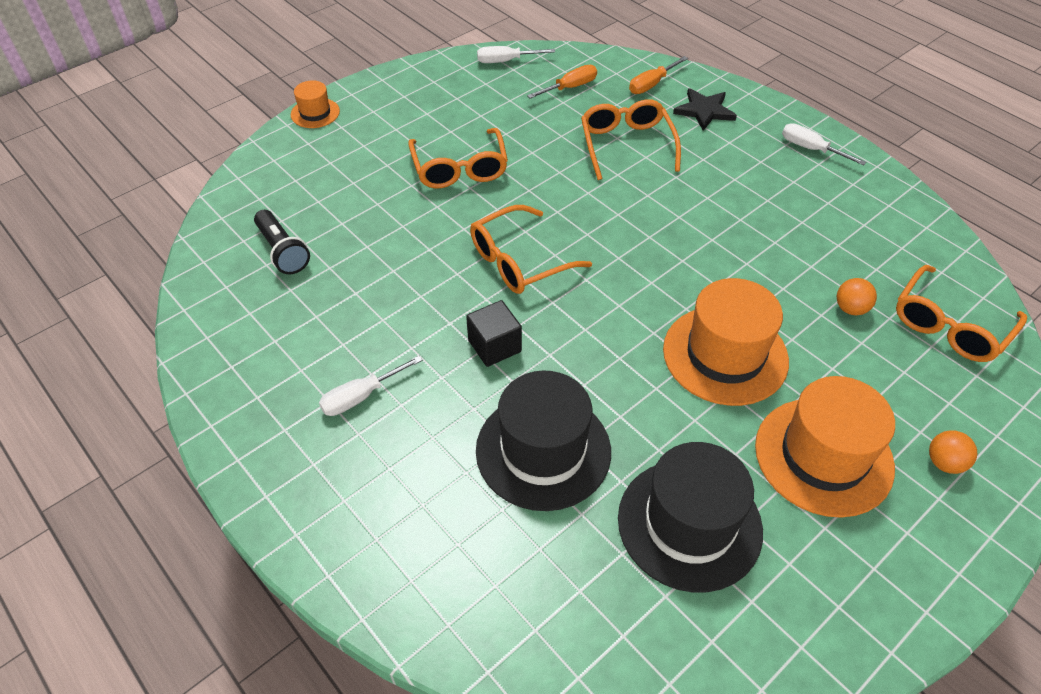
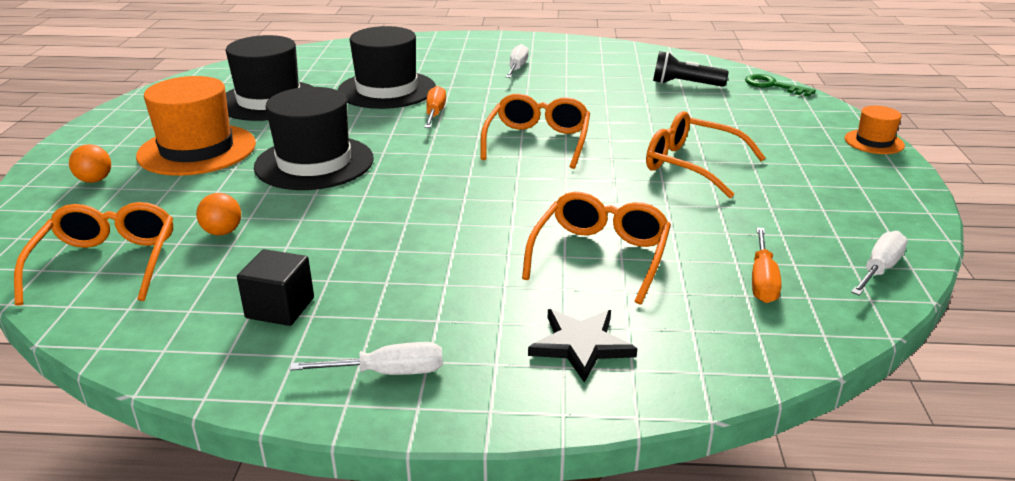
camera: 135 degrees right, 20 degrees down
(230, 201) = (772, 86): none -> green key
(494, 346) = (480, 106): black cube -> black cube (280, 308)
(626, 145) = (600, 255): orange glasses -> orange glasses turned 105 degrees counterclockwise
(652, 84) = (694, 343): orange screwdriver -> orange screwdriver (435, 113)
(725, 355) = (314, 163): orange hat -> black hat

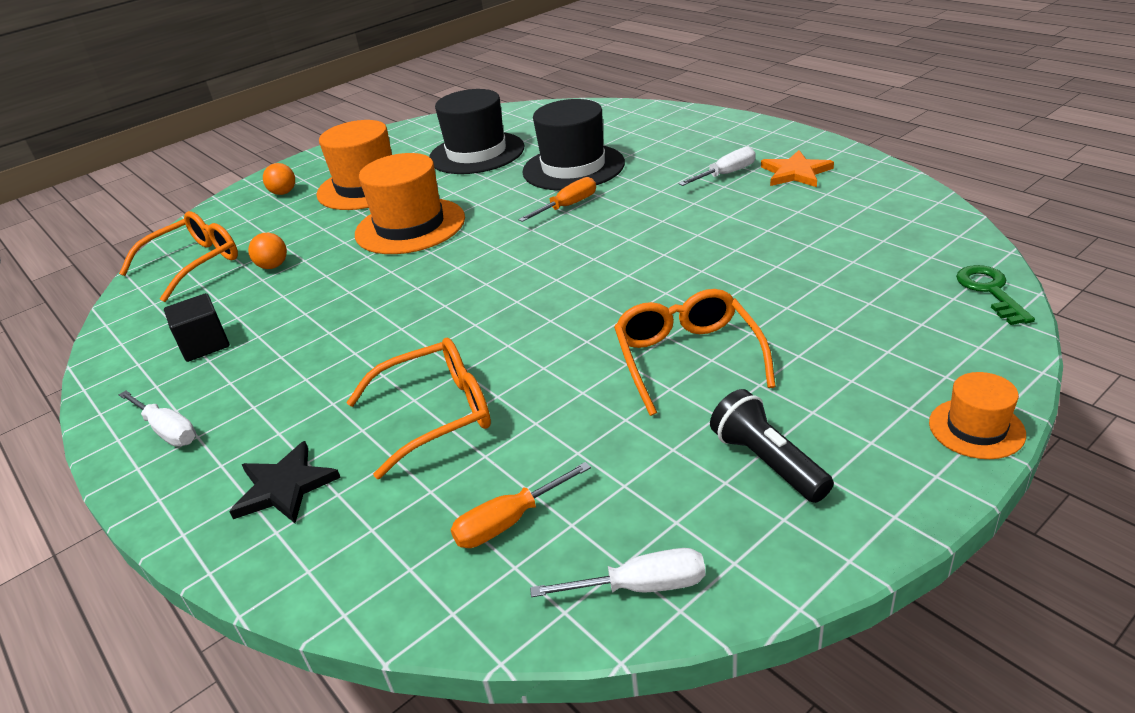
camera: 50 degrees right, 5 degrees up
(314, 163) = (410, 226): black hat -> orange hat
(537, 141) = (596, 269): orange glasses -> none
(561, 57) = (795, 173): none -> orange star
(684, 84) = (873, 251): black flashlight -> black flashlight (767, 462)

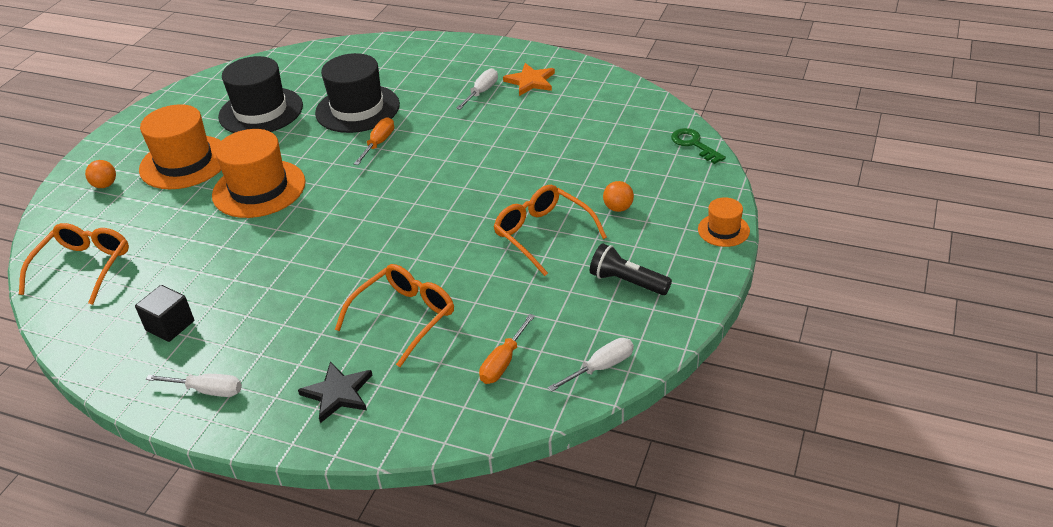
camera: 30 degrees left, 5 degrees up
(273, 266) = (165, 250): orange ball -> orange ball (618, 208)

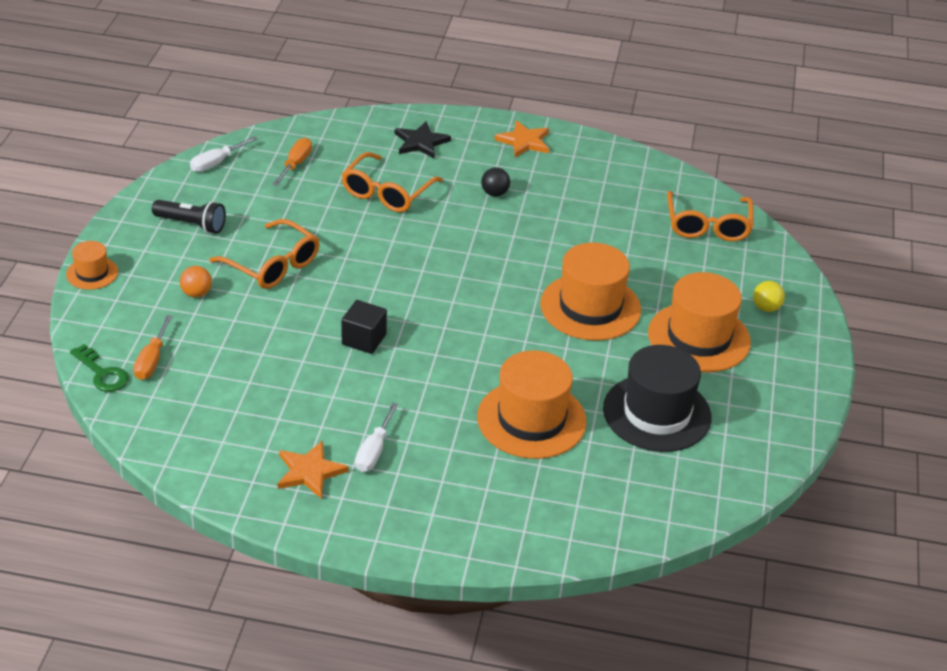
camera: 165 degrees right, 0 degrees up
(105, 185) = (766, 308): orange ball -> yellow ball
(170, 325) = (587, 182): black cube -> black cube (364, 339)
(207, 390) = (524, 141): white screwdriver -> orange star
(283, 313) = (494, 193): none -> black ball
(357, 109) = (531, 419): black hat -> orange hat
(378, 144) = (482, 367): orange screwdriver -> orange screwdriver (152, 360)

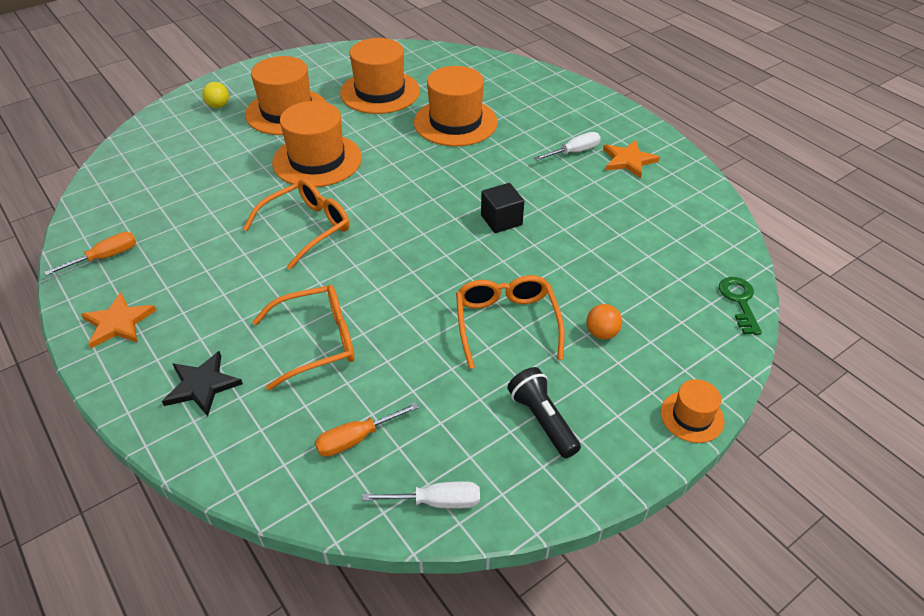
camera: 135 degrees left, 5 degrees up
(152, 360) = (687, 291): orange screwdriver -> orange screwdriver (105, 257)
(494, 193) = (232, 283): black ball -> none
(657, 413) = (380, 92): black hat -> orange hat
(708, 225) = (142, 167): orange glasses -> orange glasses (307, 228)

